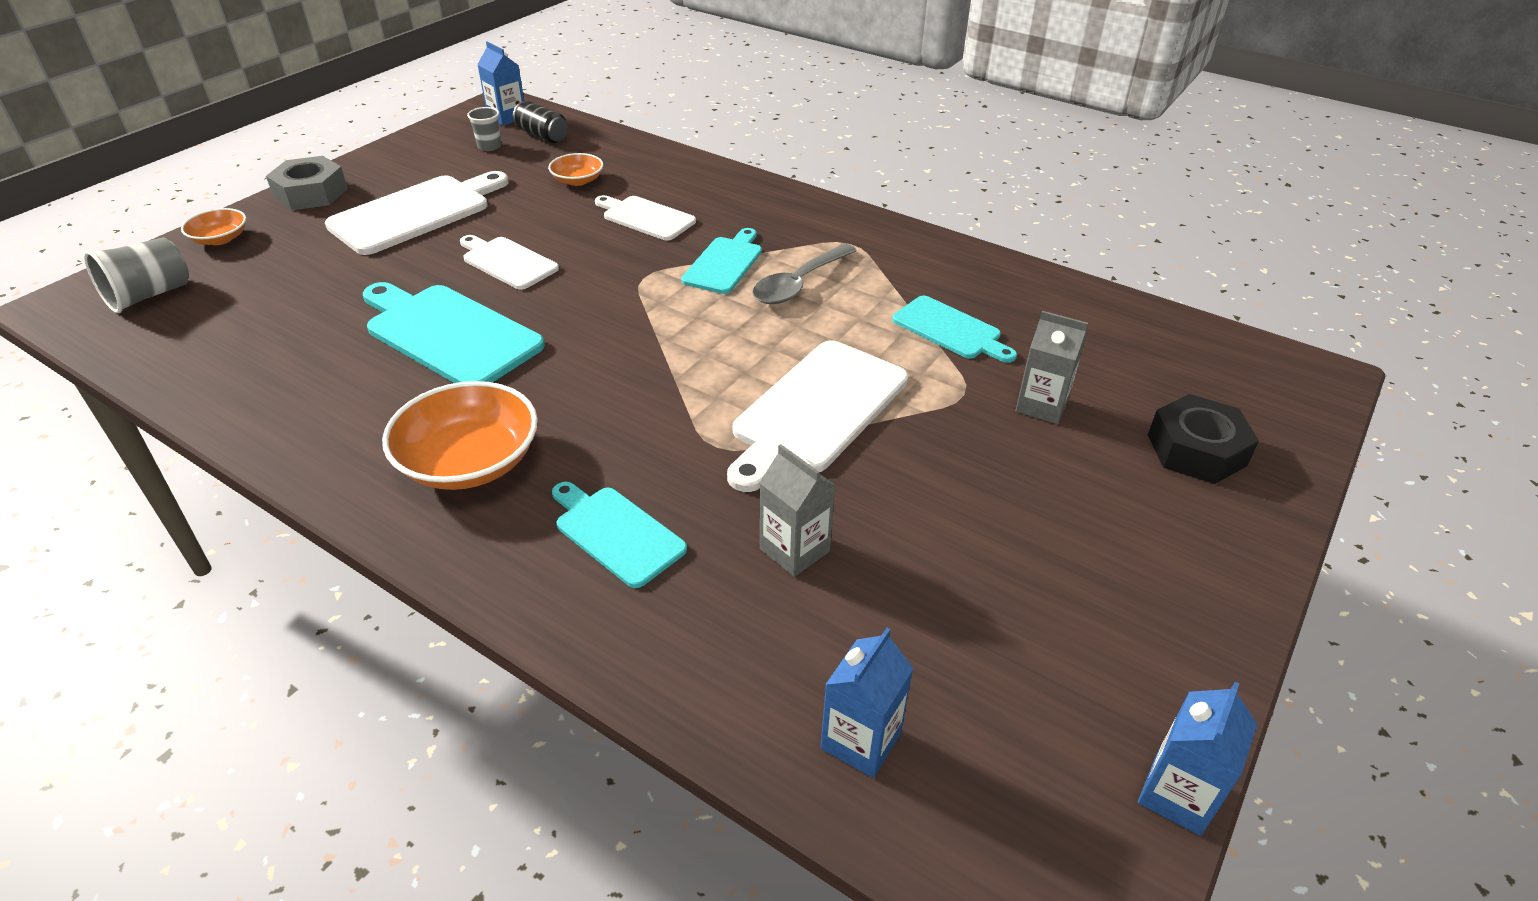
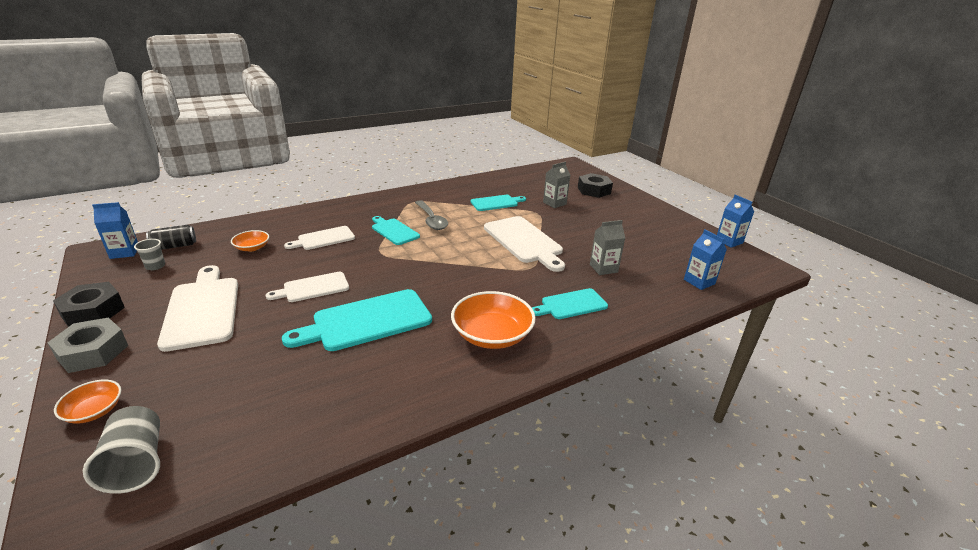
camera: 65 degrees left, 10 degrees down
(380, 159) = (93, 311): none -> black nut

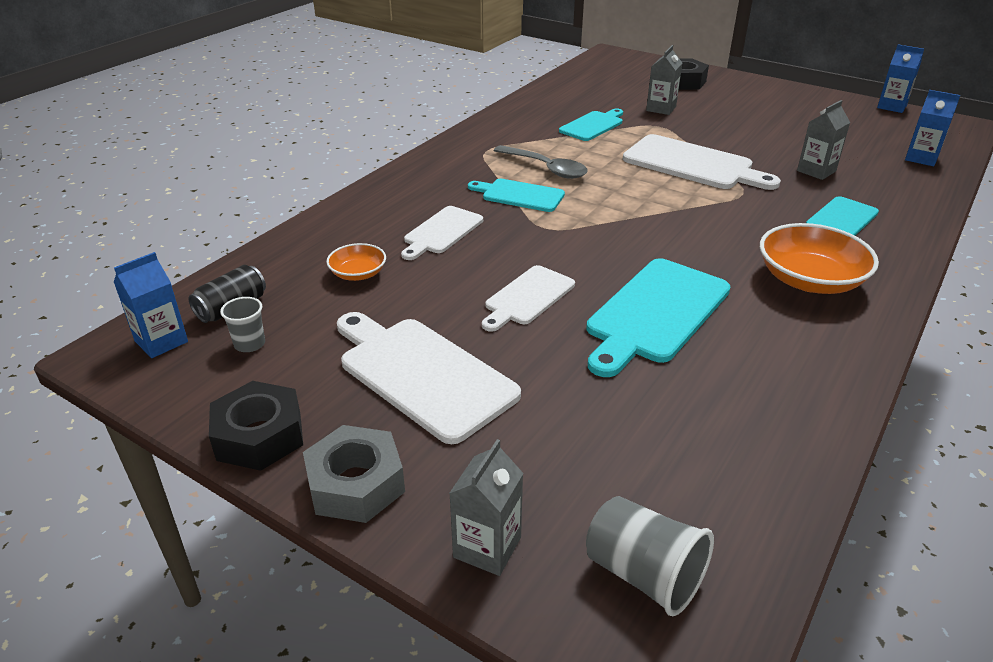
camera: 25 degrees left, 5 degrees up
(94, 411) = (487, 547): orange bowl -> grey carton

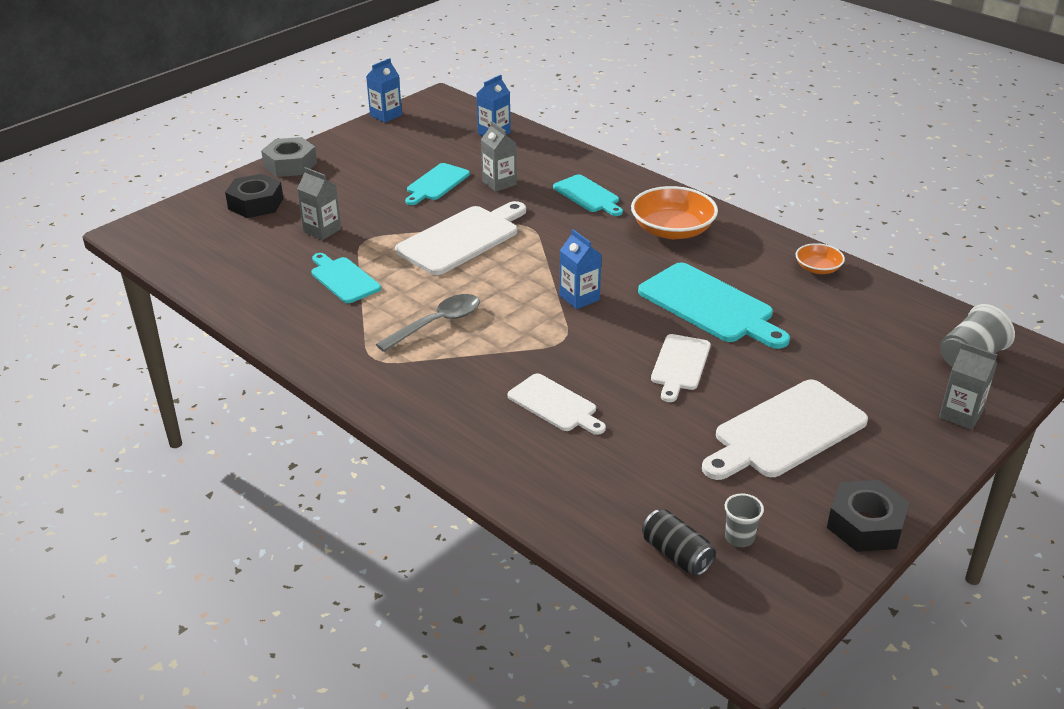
camera: 80 degrees left, 0 degrees up
(161, 341) = (732, 603): blue carton -> blue carton (579, 298)
(356, 484) = (912, 471): grey nut -> grey nut (290, 165)
(358, 273) = (625, 464): orange bowl -> orange bowl (818, 268)
(519, 195) = (492, 347): turquoise cutting board -> turquoise cutting board (436, 183)
(527, 297) = (680, 365): white cutting board -> white cutting board turned 60 degrees clockwise

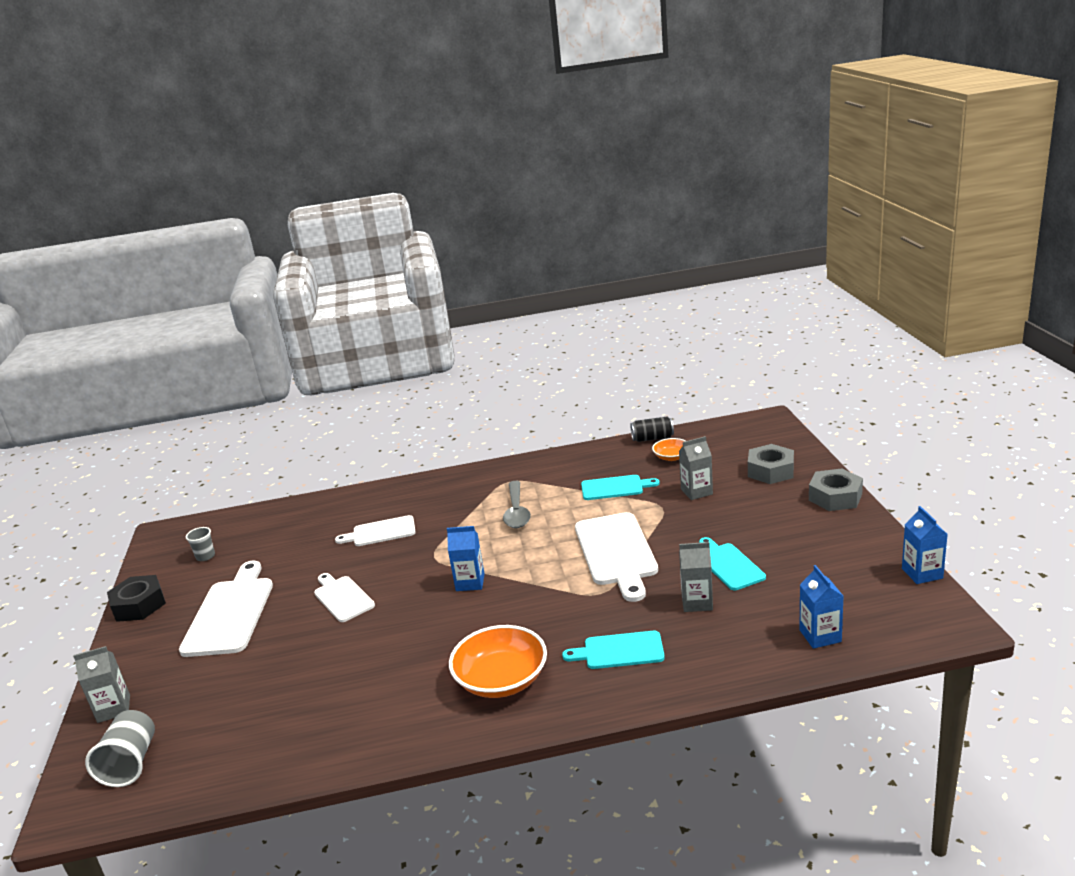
camera: 130 degrees right, 10 degrees down
(256, 204) = (770, 471): black nut -> grey nut
(676, 554) = (230, 532): black can -> black can (652, 438)
(709, 306) = (378, 645): turquoise cutting board -> none
(818, 268) = (336, 746): orange bowl -> orange bowl (672, 457)

